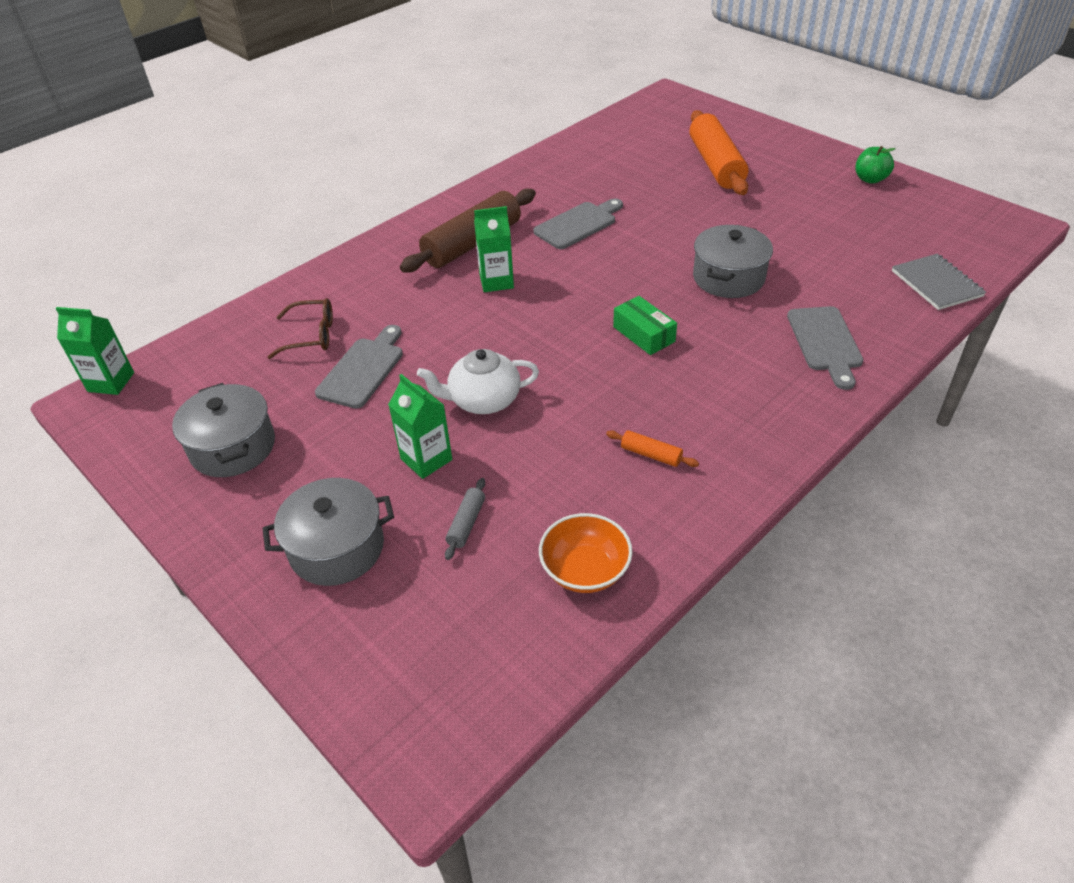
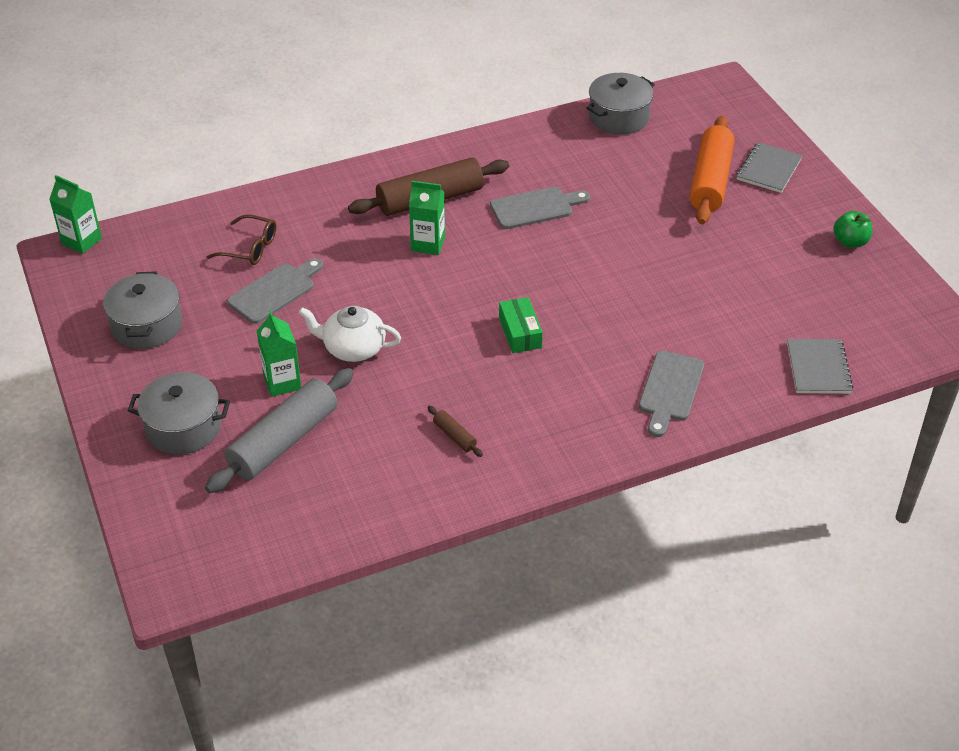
camera: 20 degrees right, 0 degrees up
(466, 523) = (284, 441): grey rolling pin -> grey rolling pin, size x2.40
(585, 570) = (347, 504): orange bowl -> none
(651, 454) = (455, 436): orange rolling pin -> brown rolling pin
(728, 278) = (632, 303): grey pot -> grey pot (619, 117)
(756, 144) = (768, 169): none -> grey notebook

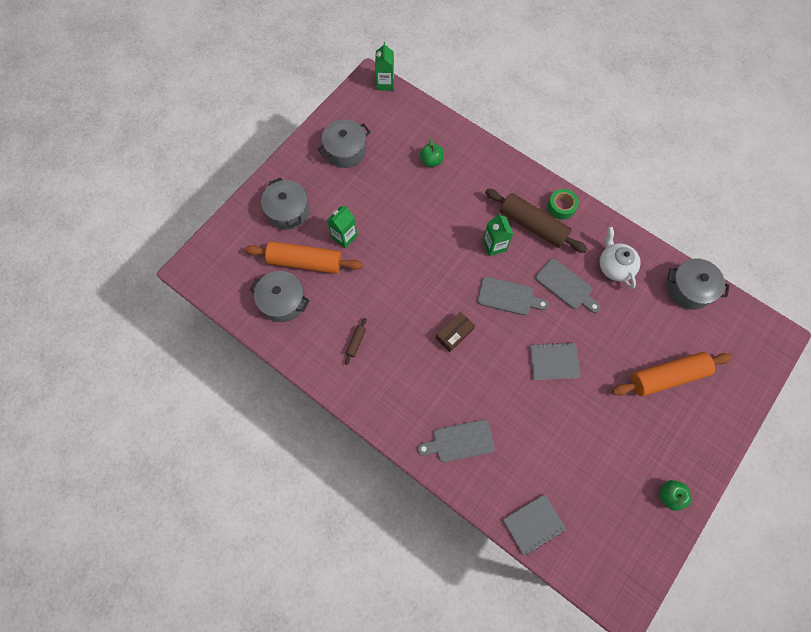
camera: 60 degrees right, 25 degrees up
(250, 248) = (431, 161): brown glasses -> green apple
(275, 291) = (406, 193): grey cutting board -> grey cutting board (508, 297)
(284, 441) = (305, 262): grey rolling pin -> orange rolling pin
(325, 492) = (283, 301): none -> grey pot
(353, 348) = (389, 255): white teapot -> white teapot (614, 266)
(427, 165) = (561, 207): none -> green tape
(520, 333) = (454, 334): green box -> brown box
(768, 169) = (706, 408): grey notebook -> grey notebook (554, 361)

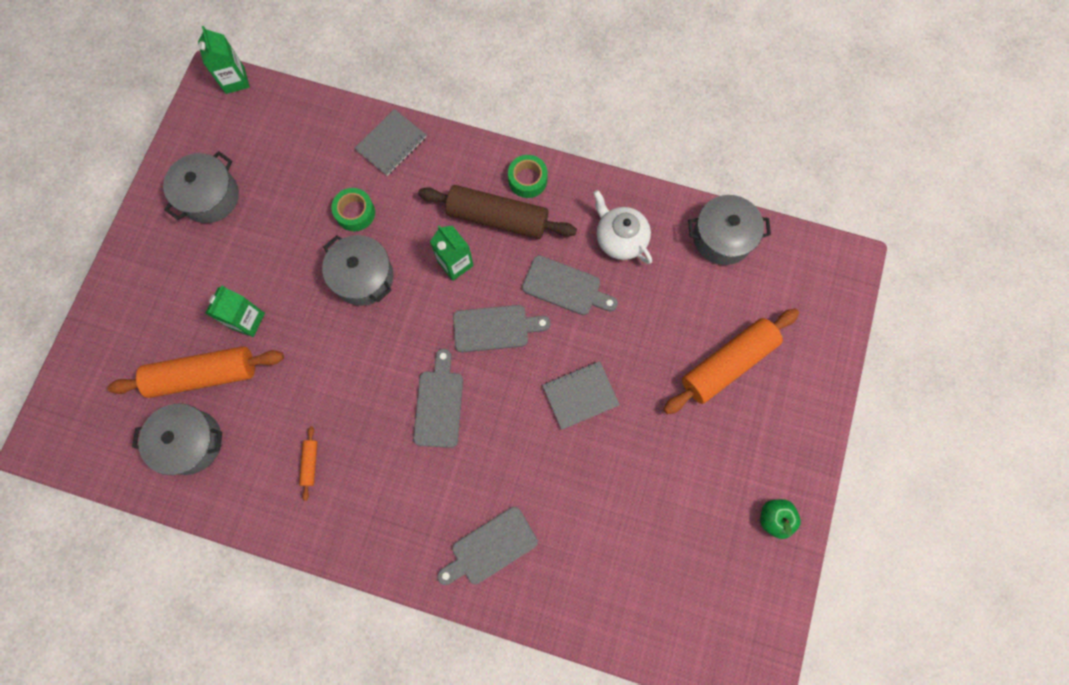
camera: 20 degrees left, 5 degrees up
(288, 211) = (156, 311): grey pot -> grey pot (363, 277)
(356, 342) = (310, 463): brown rolling pin -> orange rolling pin
(431, 161) = (334, 172): green apple -> none
(437, 191) = (355, 213): none -> green tape
(454, 334) = (439, 404): brown box -> grey cutting board
(533, 524) = (617, 621): grey notebook -> grey notebook (391, 144)

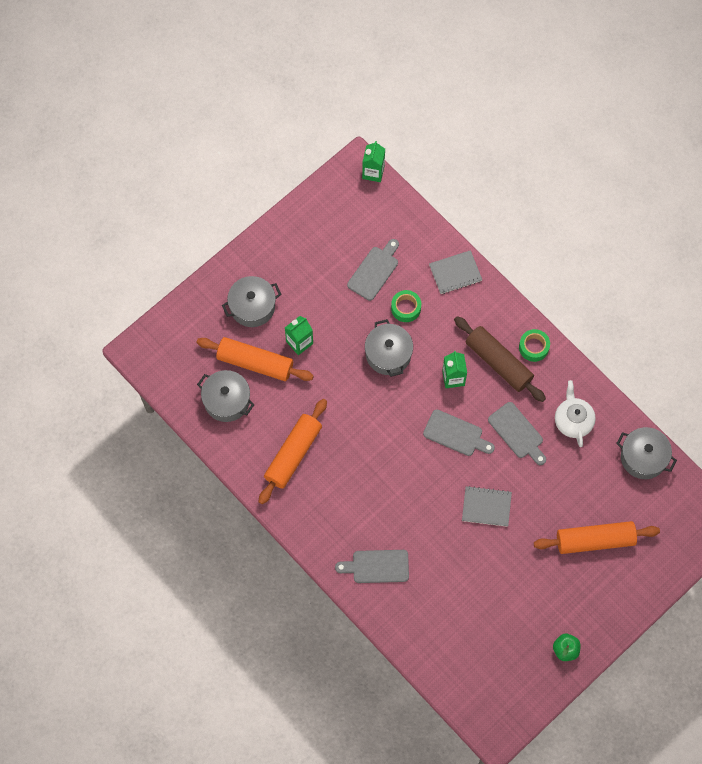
camera: 30 degrees right, 5 degrees down
(210, 196) = (316, 246): grey pot -> grey pot (252, 307)
(310, 463) = (293, 454): orange rolling pin -> orange rolling pin, size x2.40
(439, 404) = (393, 462): grey cutting board -> grey cutting board (374, 271)

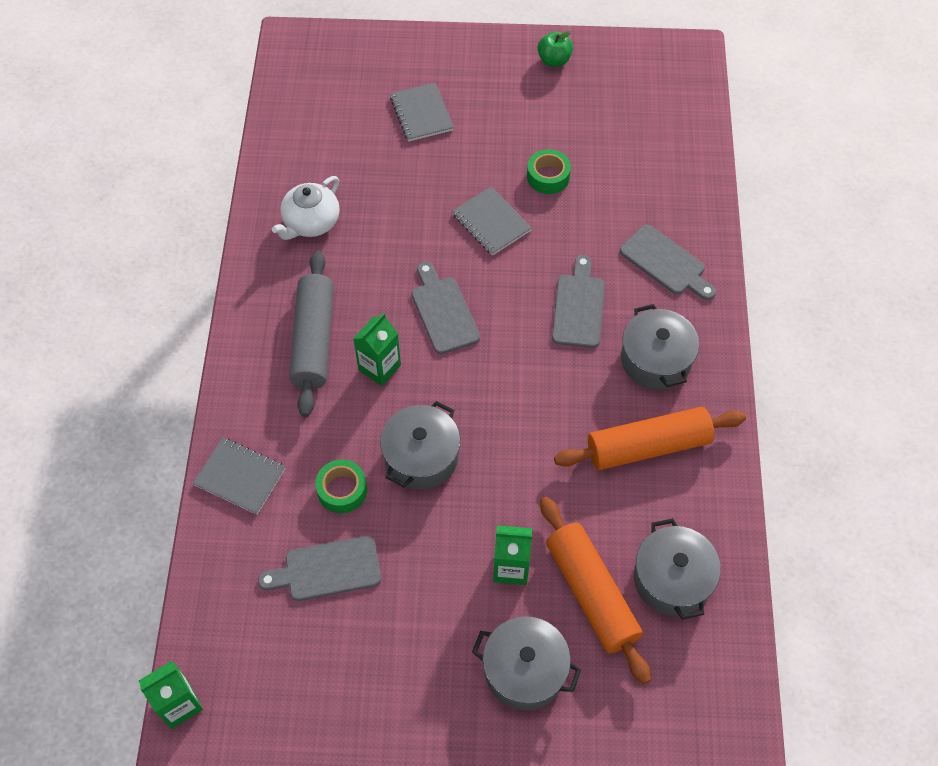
camera: 135 degrees left, 10 degrees down
(498, 362) = (313, 340): brown rolling pin -> grey rolling pin
(517, 432) = (379, 259): grey cutting board -> grey cutting board (578, 307)
(533, 347) = (259, 322): green tape -> green tape (548, 177)
(595, 540) = (421, 114): orange rolling pin -> grey notebook
(643, 457) = (288, 138): grey pot -> grey pot (655, 360)

